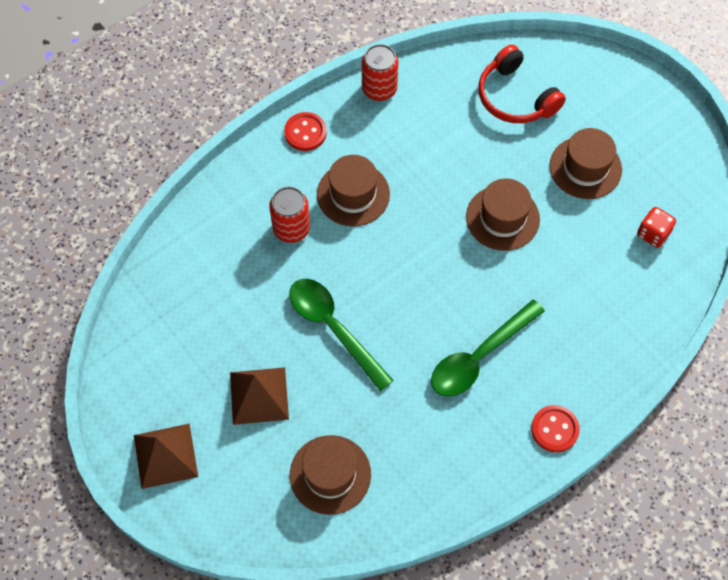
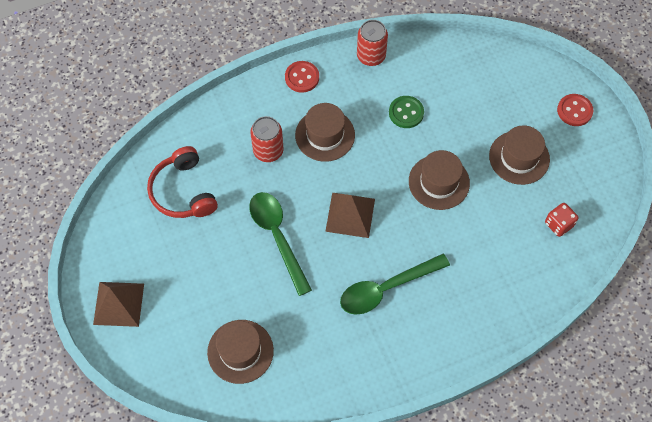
camera: 15 degrees right, 0 degrees up
(259, 395) = (204, 275): brown pyramid -> brown pyramid (350, 215)
(440, 146) = (406, 113): none -> green button
(515, 97) = (479, 87): red headphones -> red headphones (183, 191)
(554, 429) = (429, 362): red button -> red button (574, 111)

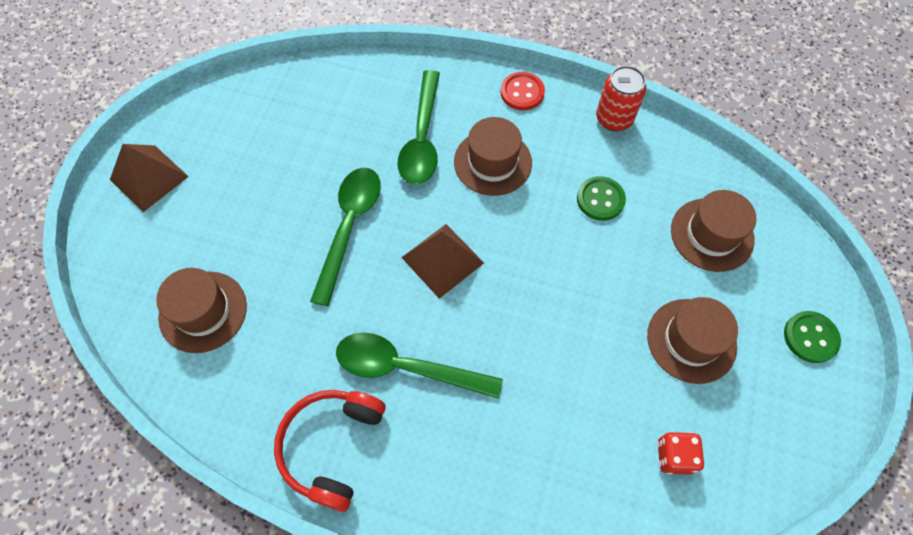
camera: 40 degrees right, 0 degrees up
(183, 191) = (307, 119): red headphones -> red headphones (331, 446)
(268, 151) = (422, 138): red can -> green spoon
(439, 182) = (570, 298): brown hat -> brown hat (712, 234)
(574, 111) = (810, 337): red button -> green button

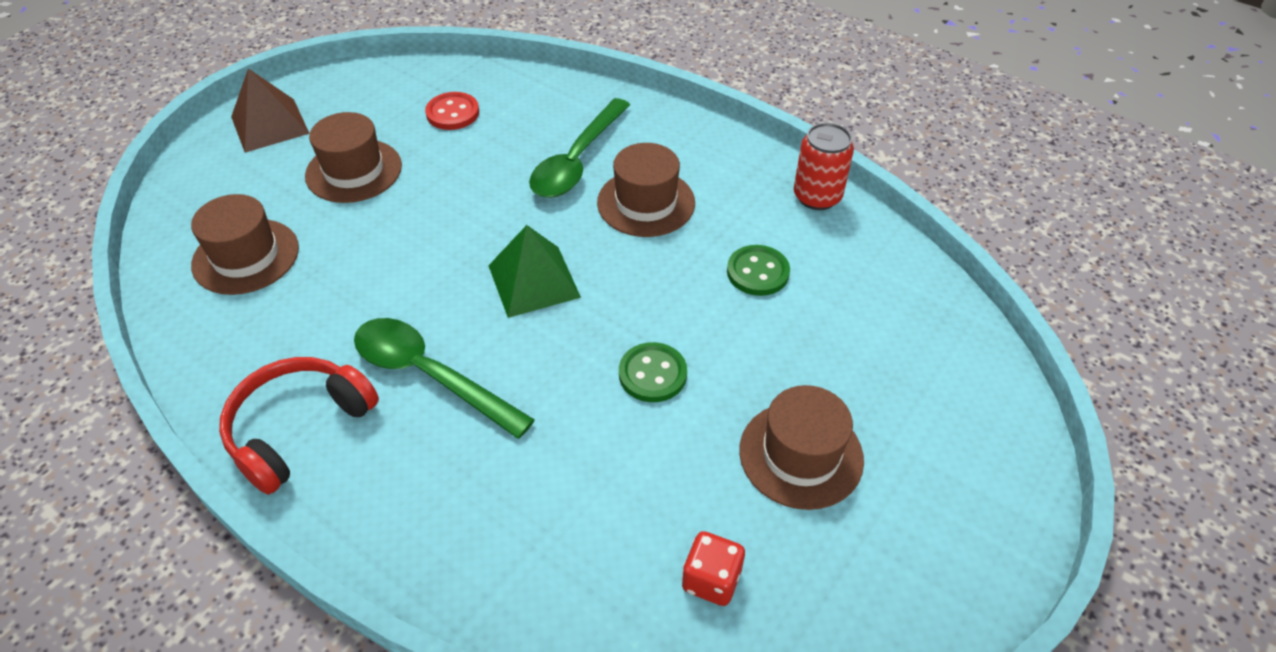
camera: 20 degrees right, 15 degrees down
(349, 227) = (448, 222): green spoon -> none
(442, 260) = (533, 281): brown pyramid -> green pyramid
(522, 92) = (717, 146): red button -> red button (452, 113)
(712, 234) = (886, 347): brown hat -> brown hat (354, 171)
(810, 337) = (971, 502): green button -> green button (652, 374)

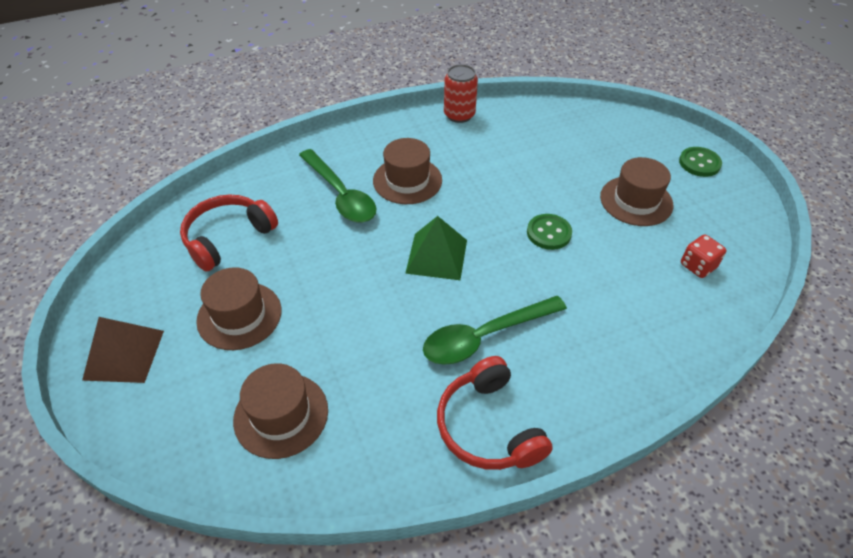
camera: 60 degrees left, 0 degrees up
(452, 113) = (228, 237): red button -> red headphones
(757, 272) = (500, 161): green button -> green button (699, 163)

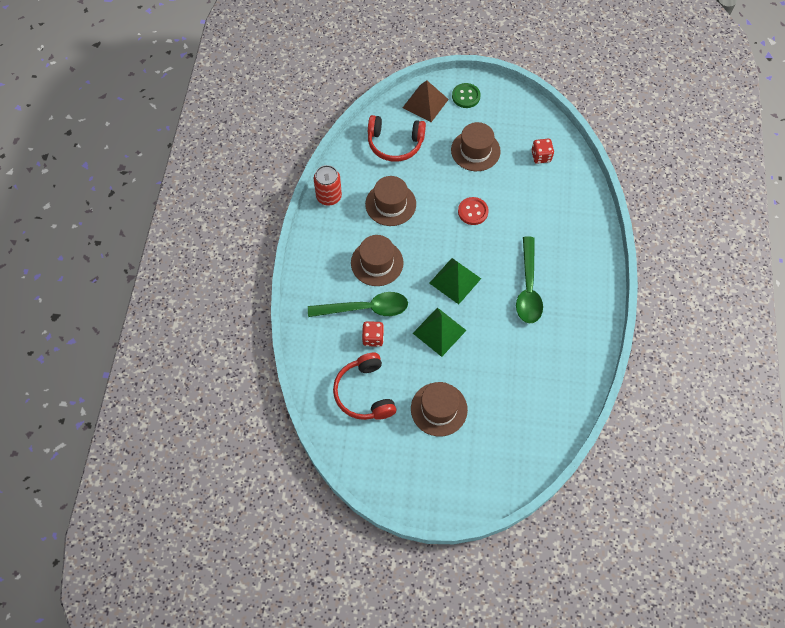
camera: 60 degrees left, 15 degrees up
(124, 354) = (433, 483): brown pyramid -> brown pyramid (425, 103)
(281, 415) = (523, 412): brown hat -> brown hat (390, 204)
(306, 216) = (373, 338): none -> red dice
(353, 270) = (439, 331): none -> green pyramid
(488, 426) = (583, 317): red headphones -> red headphones (395, 144)
(549, 233) = (473, 212): green button -> red button

